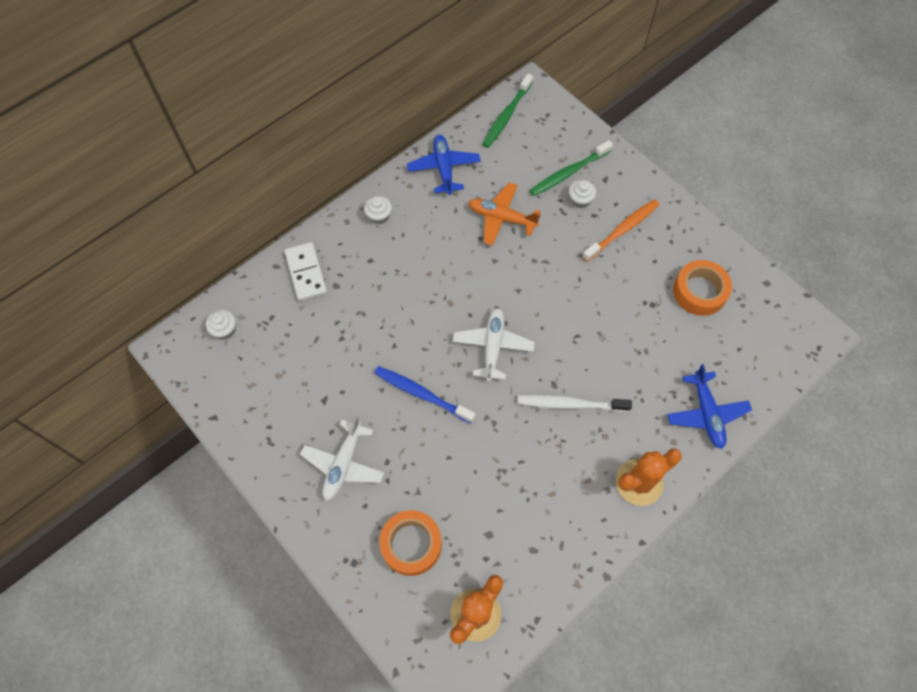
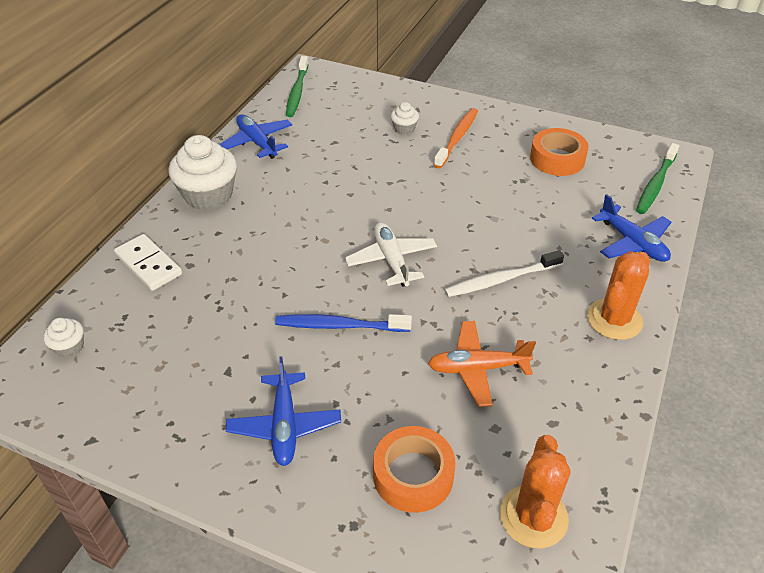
camera: 25 degrees left, 20 degrees down
(343, 464) = (284, 425): white plane -> blue plane
(379, 216) = (208, 195): white cupcake -> white cupcake, size x2.10
(501, 218) = (337, 161): orange plane -> orange plane (477, 368)
(569, 172) = (381, 113): green toothbrush -> green toothbrush (655, 184)

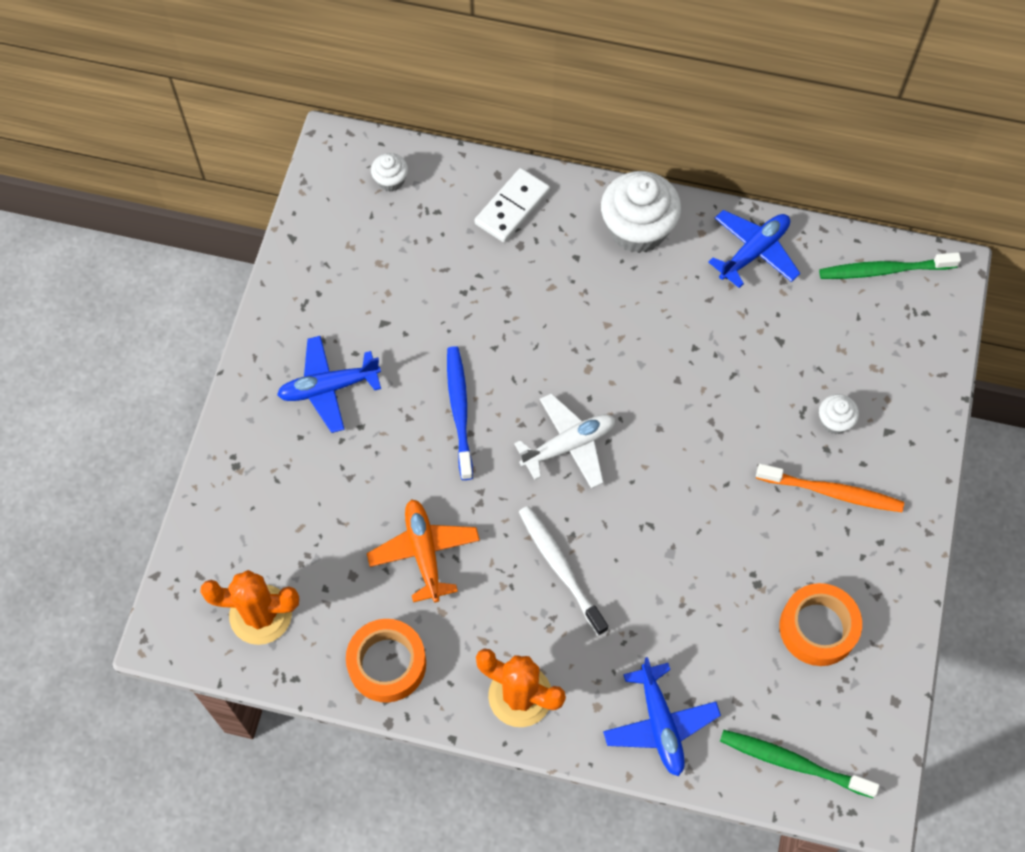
camera: 80 degrees right, 20 degrees up
(413, 475) = (290, 507): orange tape -> orange tape (387, 663)
(632, 242) = (660, 724): blue plane -> blue plane turned 60 degrees counterclockwise

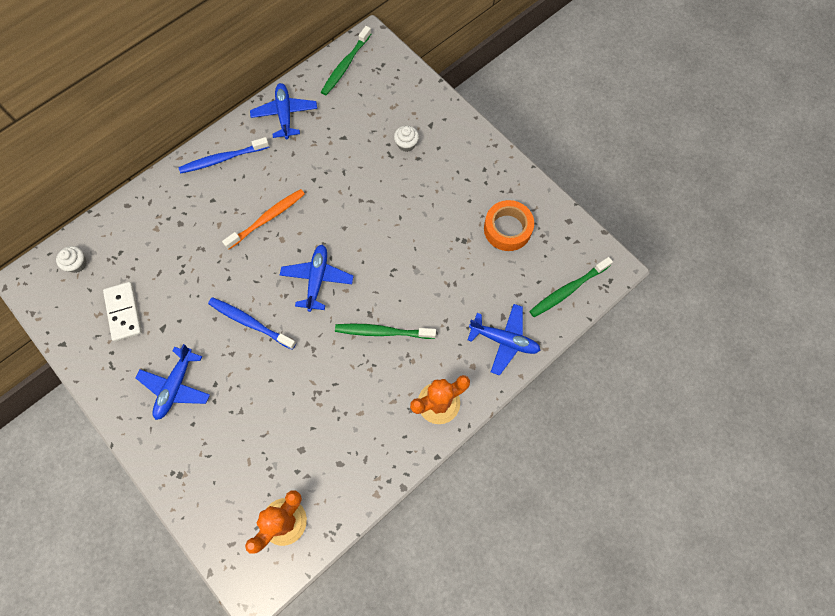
camera: 55 degrees left, 5 degrees up
(387, 663) = (368, 465): orange tape -> none
(424, 552) = (318, 399): orange plane -> none
(512, 207) = (153, 211): white domino -> white domino (123, 312)
(560, 568) = (383, 332): white toothbrush -> green toothbrush
(569, 445) = (317, 279): white plane -> blue plane
(637, 229) = (223, 159): white cupcake -> blue toothbrush
(831, 492) = (442, 172): orange toothbrush -> orange toothbrush (267, 219)

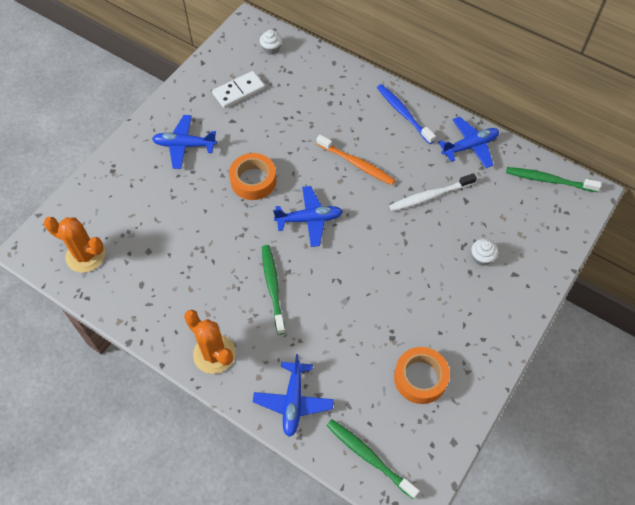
camera: 75 degrees right, 10 degrees down
(250, 323) = (253, 180): blue toothbrush -> orange tape
(328, 165) = (430, 196): none -> white toothbrush

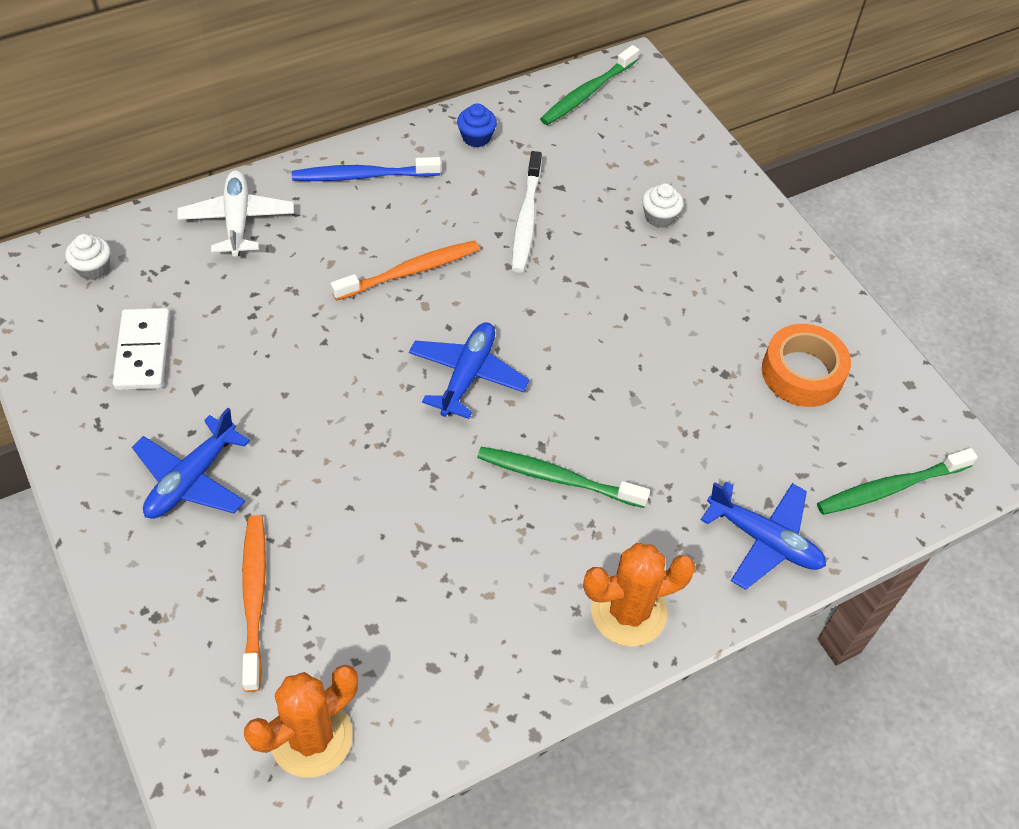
camera: 65 degrees left, 5 degrees down
(139, 200) = (254, 599): none -> orange toothbrush
(253, 180) = (341, 414): orange tape -> none
(337, 82) = (237, 220): none -> white plane
(470, 146) = (476, 137): blue plane -> blue cupcake

